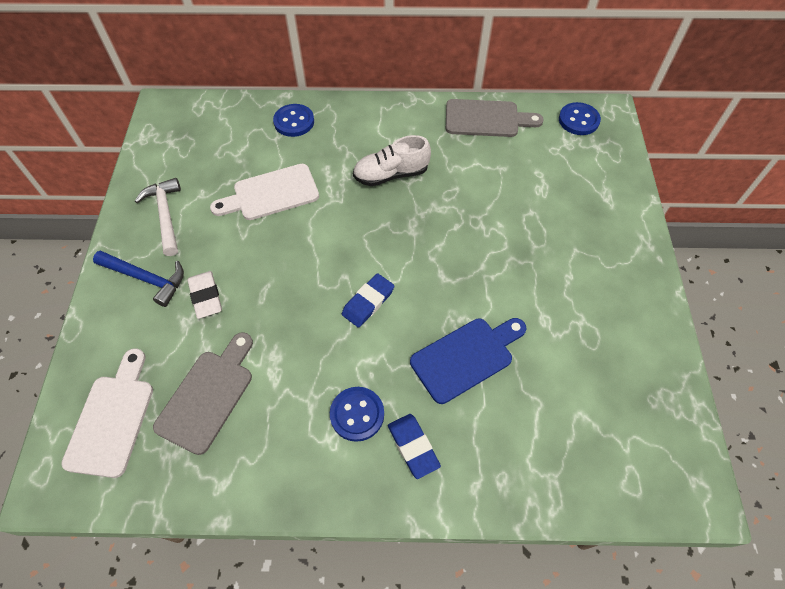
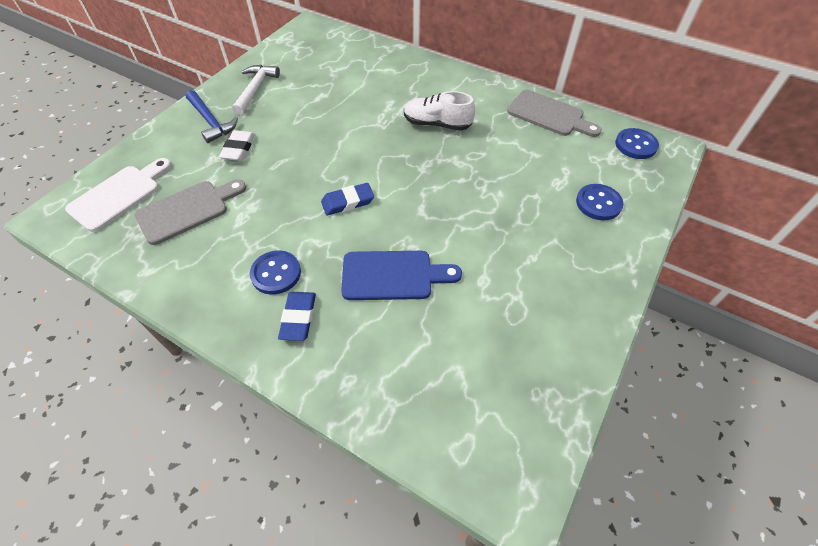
camera: 30 degrees right, 5 degrees down
(271, 194) = (336, 103): white cutting board -> none
(294, 122) = (391, 64): blue button -> blue button (598, 203)

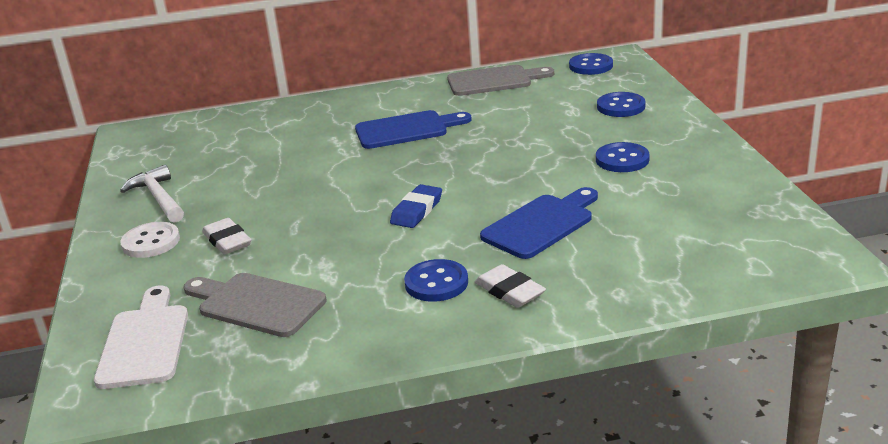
camera: 40 degrees left, 25 degrees down
(187, 210) = (256, 304): grey cutting board -> grey cutting board turned 75 degrees counterclockwise
(211, 121) = (151, 242): blue hammer -> white button
(298, 318) = (509, 291): blue eraser -> white eraser
(437, 124) = (406, 130): white shoe -> blue cutting board
(524, 258) = (622, 160): none -> blue button

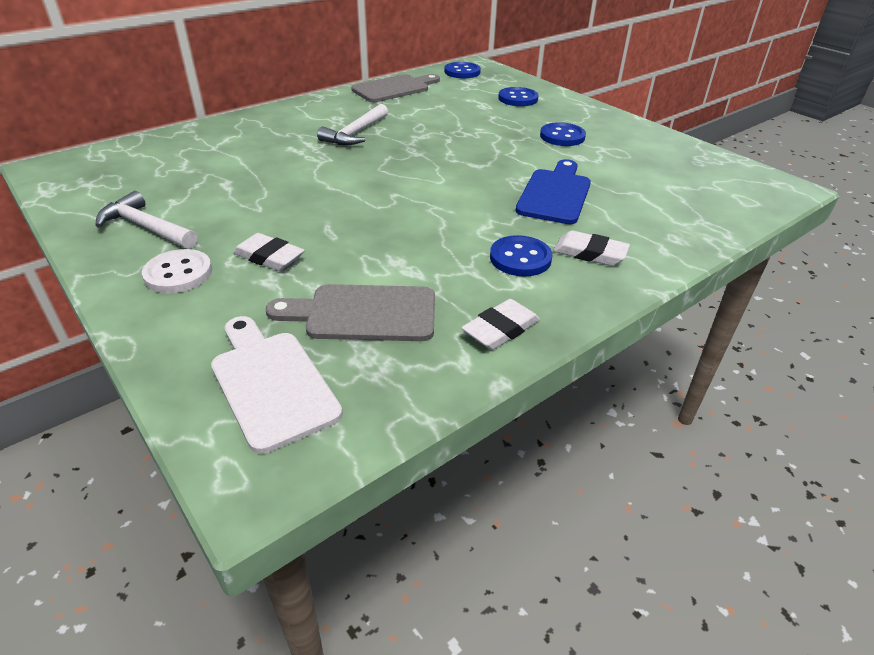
camera: 30 degrees left, 10 degrees up
(353, 342) = (501, 329): none -> white eraser
(406, 130) = (355, 133): blue cutting board -> white hammer
(417, 210) = (436, 199): blue eraser -> none

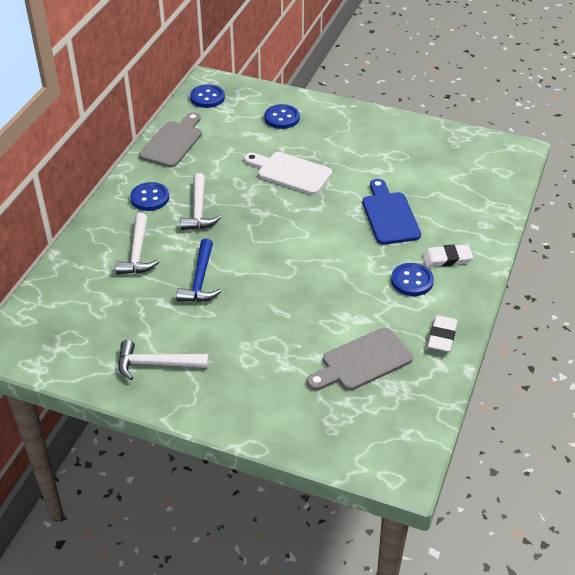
camera: 30 degrees left, 5 degrees up
(178, 273) = (225, 387): white button -> none
(259, 144) = (137, 252): none -> white hammer
(269, 257) = (265, 349): white eraser -> none
(271, 383) = (359, 426): white cutting board -> white cutting board (290, 172)
(285, 179) = (200, 280): none -> blue hammer
(562, 136) = (349, 152): blue button -> blue button (150, 198)

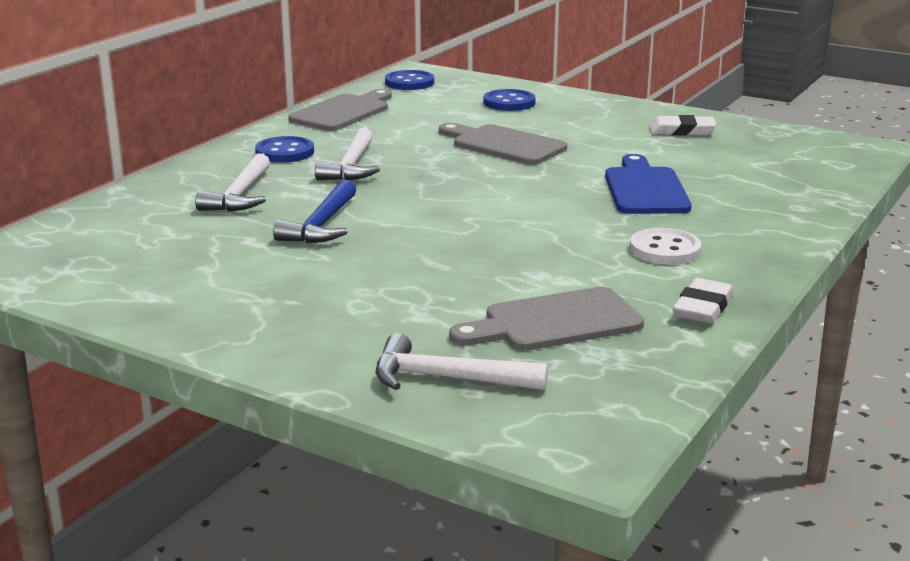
camera: 10 degrees right, 20 degrees down
(156, 364) = (209, 297): white hammer -> white hammer (447, 378)
(290, 172) = (503, 145): white cutting board -> grey cutting board
(412, 281) = (665, 249): blue button -> white button
(446, 259) = (729, 233): white eraser -> white eraser (681, 131)

